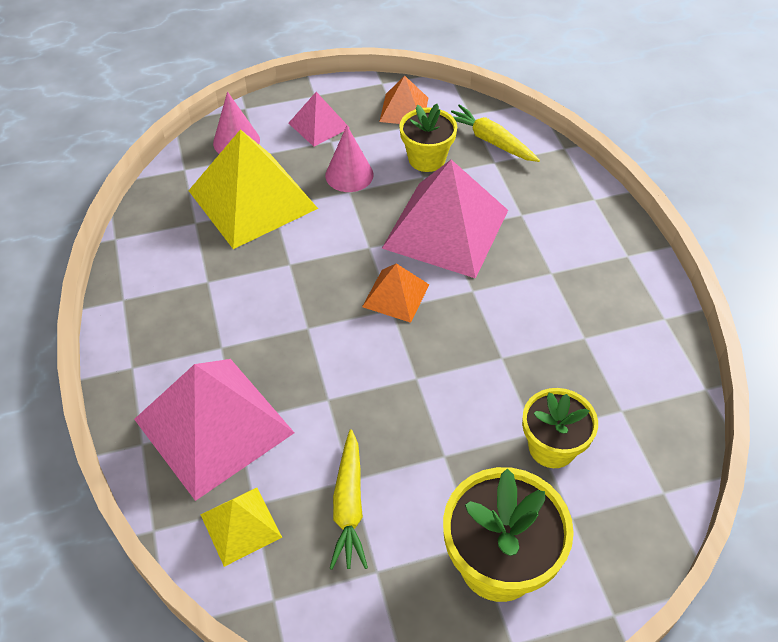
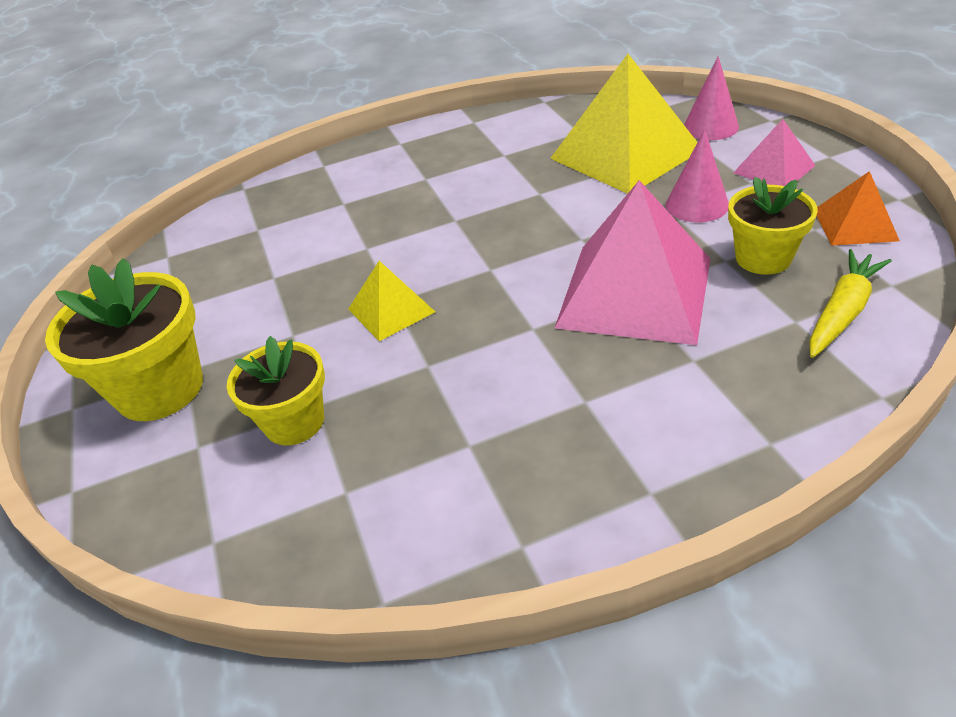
camera: 90 degrees right, 10 degrees down
(213, 426) = (338, 193): pink pyramid -> none
(241, 525) = (238, 227): yellow pyramid -> yellow pyramid (391, 310)
(349, 506) = (245, 281): yellow carrot -> none
(396, 295) = (511, 269): orange pyramid -> none

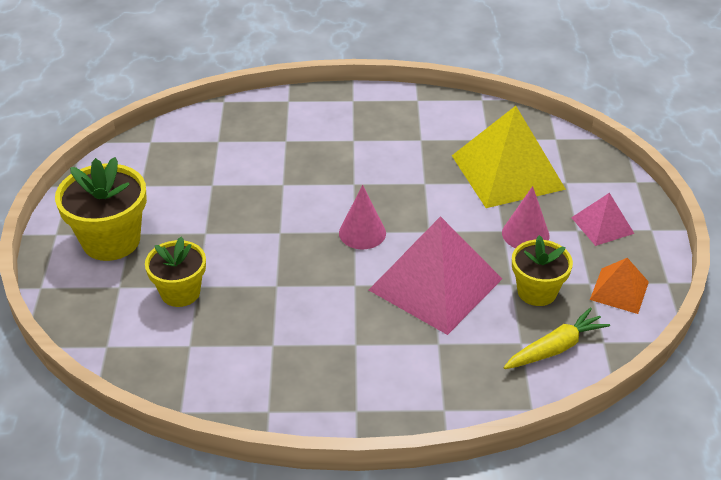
camera: 15 degrees right, 0 degrees up
(391, 310) = (274, 238): yellow pyramid -> none
(710, 127) = (587, 171): pink cone -> pink cone (362, 233)

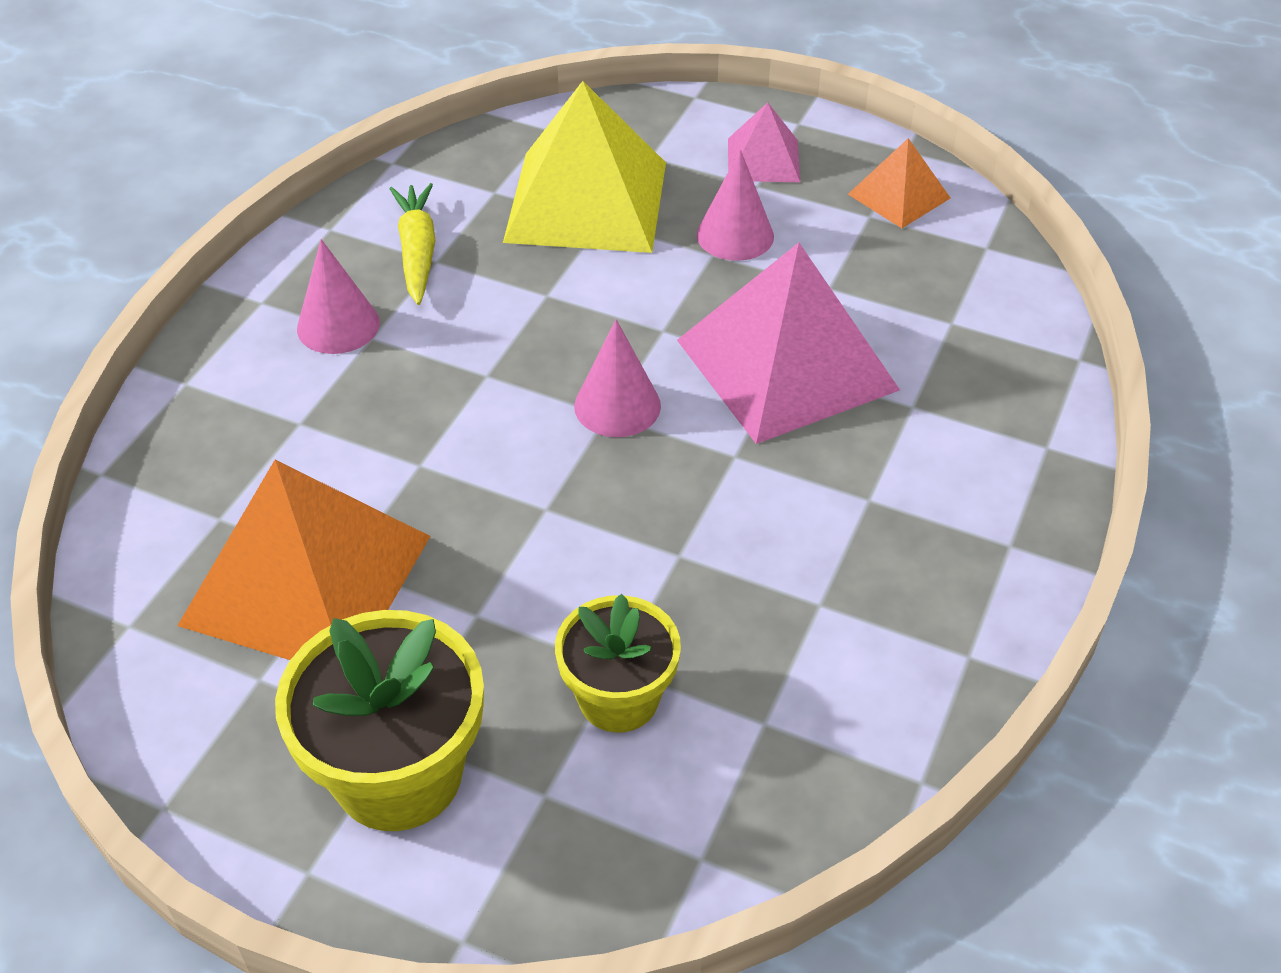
camera: 65 degrees left, 5 degrees up
(198, 177) = (306, 580): none -> orange pyramid
(354, 127) = (338, 325): none -> pink cone
(537, 291) = (860, 269): yellow flower pot -> none
(555, 348) = (977, 294): yellow carrot -> yellow carrot (417, 252)

